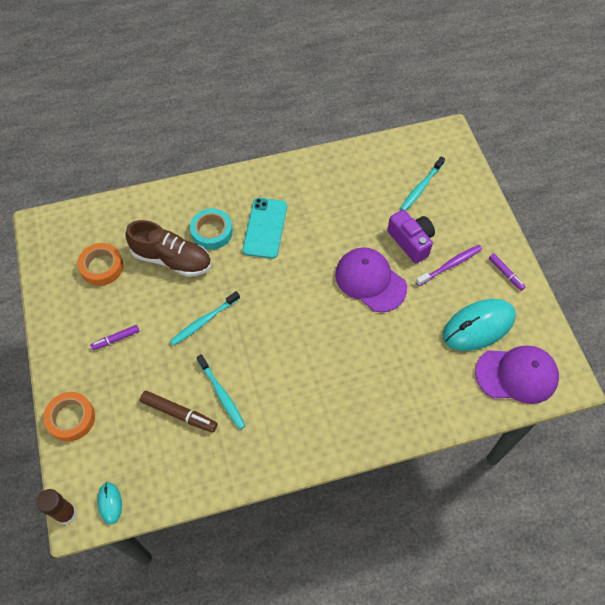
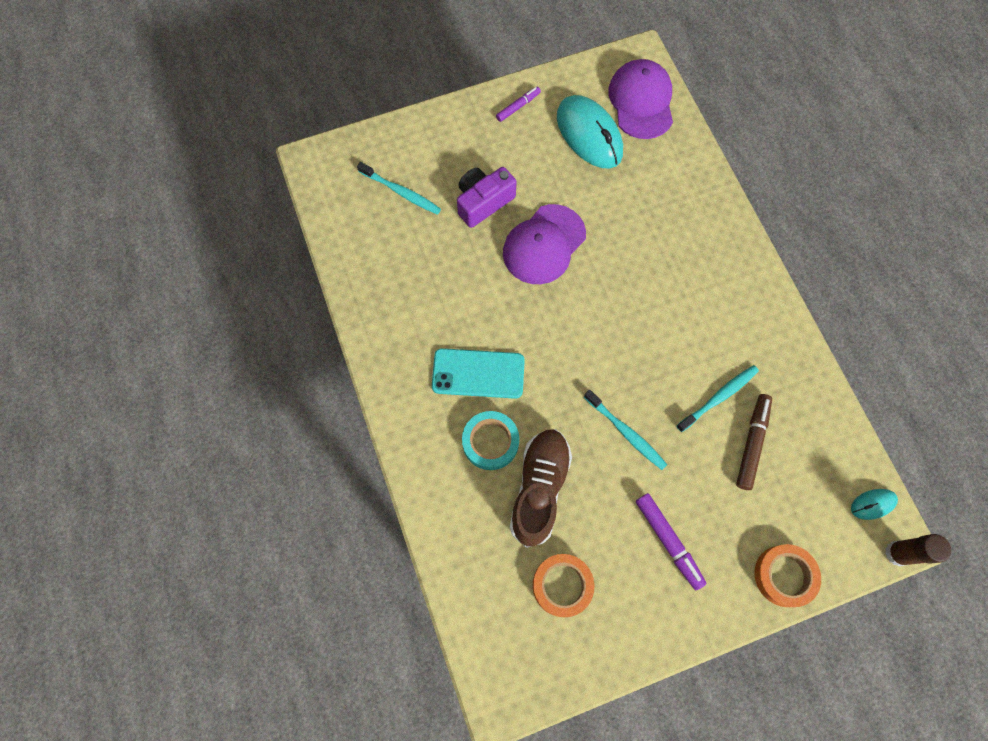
camera: 95 degrees left, 10 degrees up
(116, 339) = (668, 541): purple marker -> purple marker, size x1.58
(450, 265) = (512, 161): purple toothbrush -> none

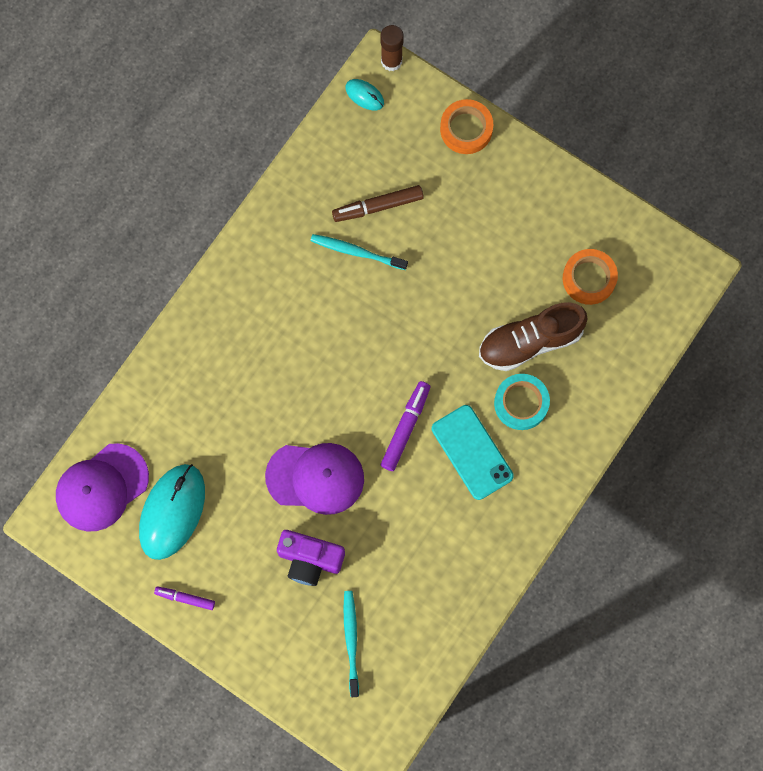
camera: 125 degrees left, 5 degrees up
(626, 433) = (437, 304): turquoise toothbrush -> none
(668, 541) = (500, 223): purple marker -> purple marker (405, 427)

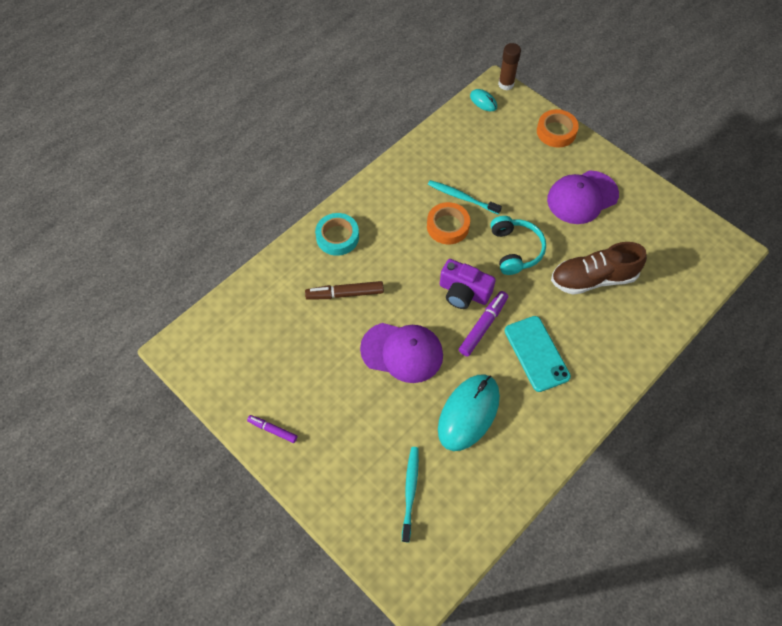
camera: 10 degrees right, 15 degrees down
(102, 487) = (225, 331): purple cap -> purple cap (582, 197)
(172, 512) = (278, 359): turquoise mouse -> turquoise mouse (468, 413)
(310, 559) = (386, 416): purple camera -> purple camera (463, 292)
(378, 206) = (483, 170): brown marker -> brown marker (345, 294)
(432, 317) = (515, 250): none -> turquoise headphones
(521, 403) = (581, 323): turquoise tape -> turquoise tape (337, 237)
(589, 278) = (644, 242): orange tape -> orange tape (447, 226)

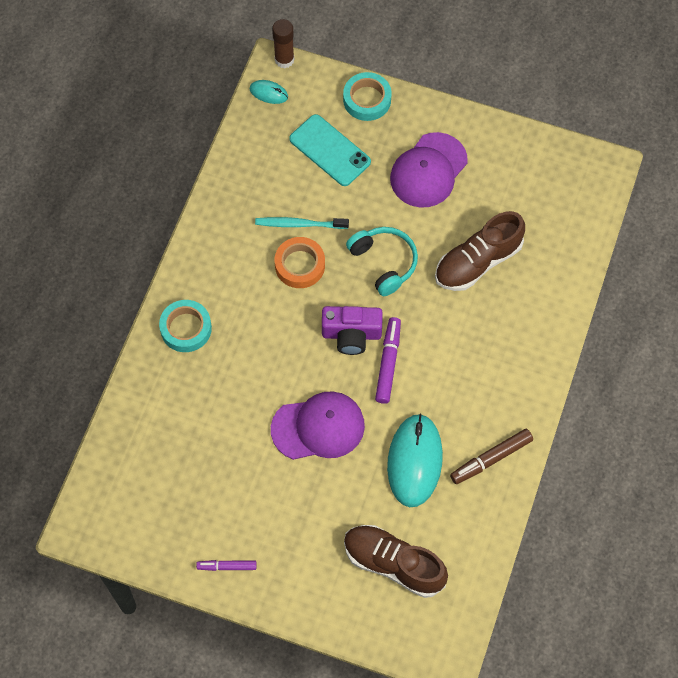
camera: 25 degrees left, 5 degrees up
(345, 294) = (227, 390): brown marker -> brown marker (491, 459)
(410, 491) = (393, 564): turquoise toothbrush -> brown shoe
(536, 353) = (455, 369): turquoise phone -> turquoise phone (330, 150)
(556, 132) = (367, 100): orange tape -> turquoise tape

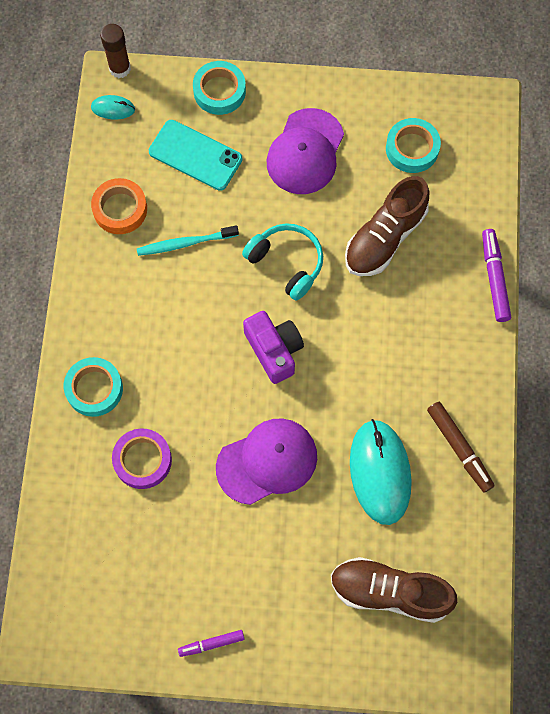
camera: 15 degrees left, 5 degrees up
(210, 399) = (142, 460): none -> purple tape
(300, 265) = (198, 288): orange tape -> orange tape (120, 209)
(351, 334) = (274, 350): purple camera -> purple camera turned 105 degrees counterclockwise
(388, 363) = (321, 371): purple marker -> purple marker (494, 278)
(491, 459) = (459, 448): brown marker -> brown marker turned 75 degrees counterclockwise
(525, 190) = (412, 149): none -> turquoise tape

